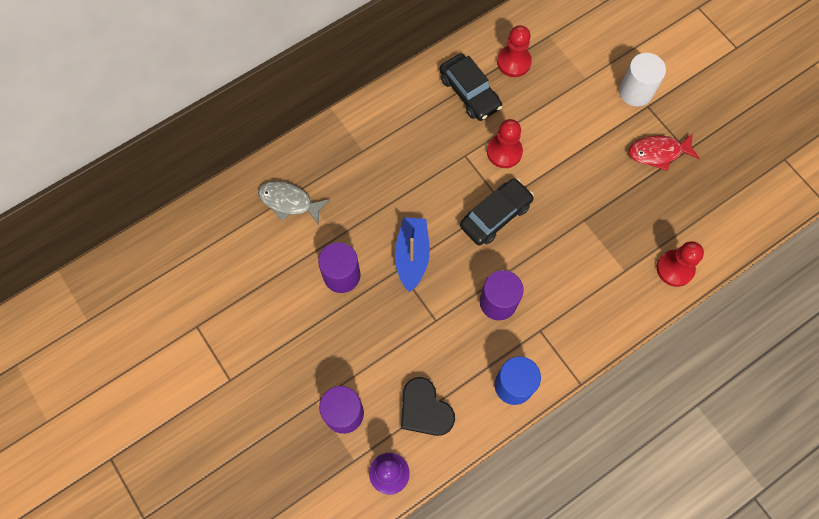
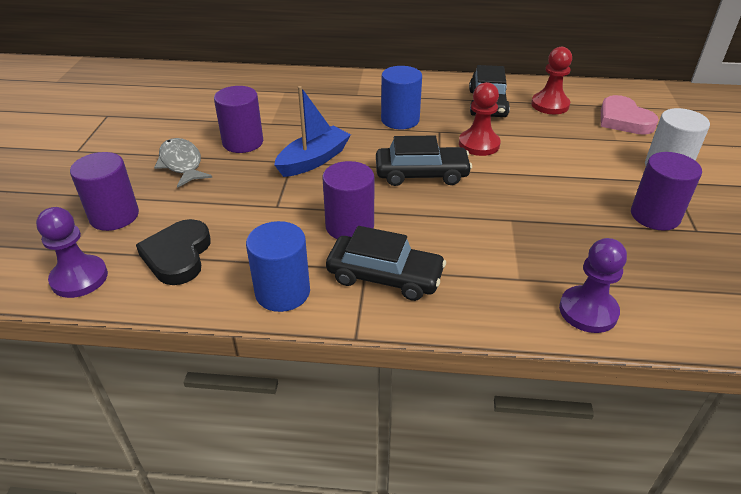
camera: 40 degrees right, 30 degrees down
(289, 202) = (265, 93): grey fish -> grey fish (181, 164)
(426, 162) = (400, 120): none -> blue cylinder
(555, 327) = (384, 276): none -> black car
(575, 47) = (623, 120): none -> pink heart
(658, 153) = (655, 216): red fish -> purple cylinder
(675, 268) = (588, 311): red pawn -> purple pawn

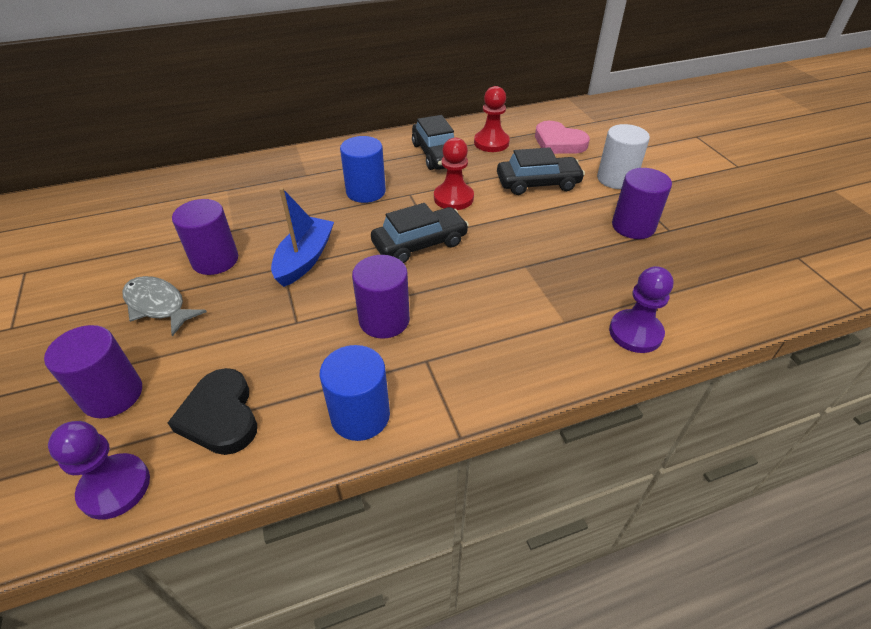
camera: 25 degrees left, 5 degrees up
(384, 276) = (449, 362): black car -> black car (538, 183)

